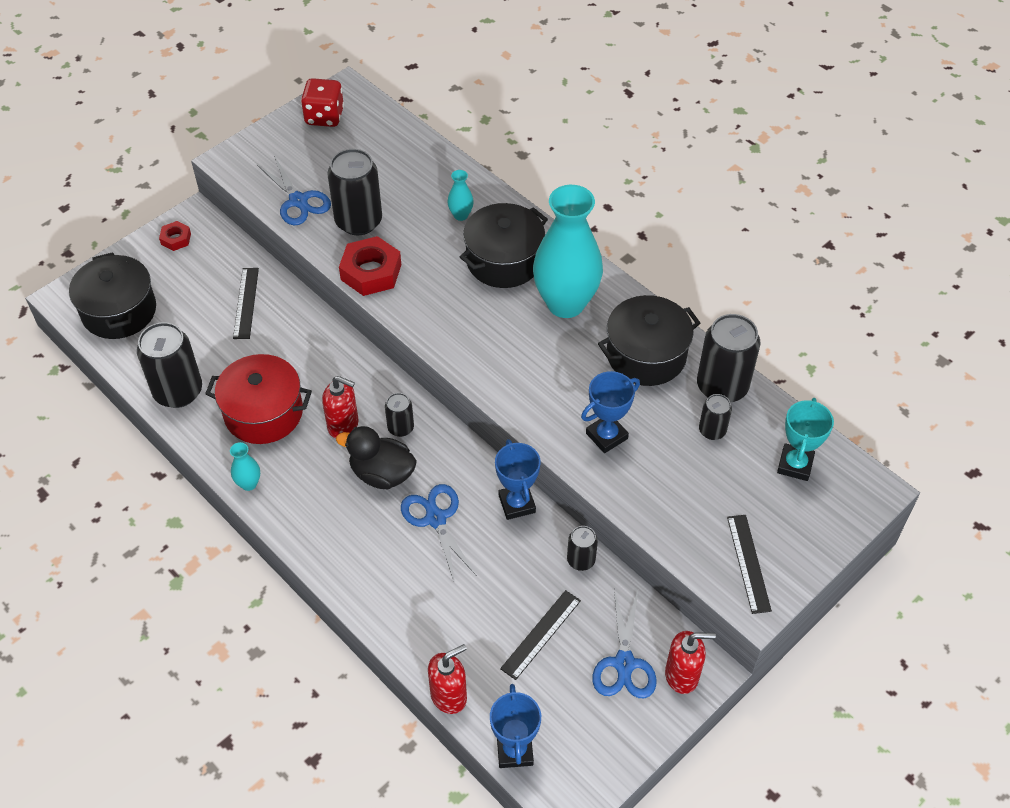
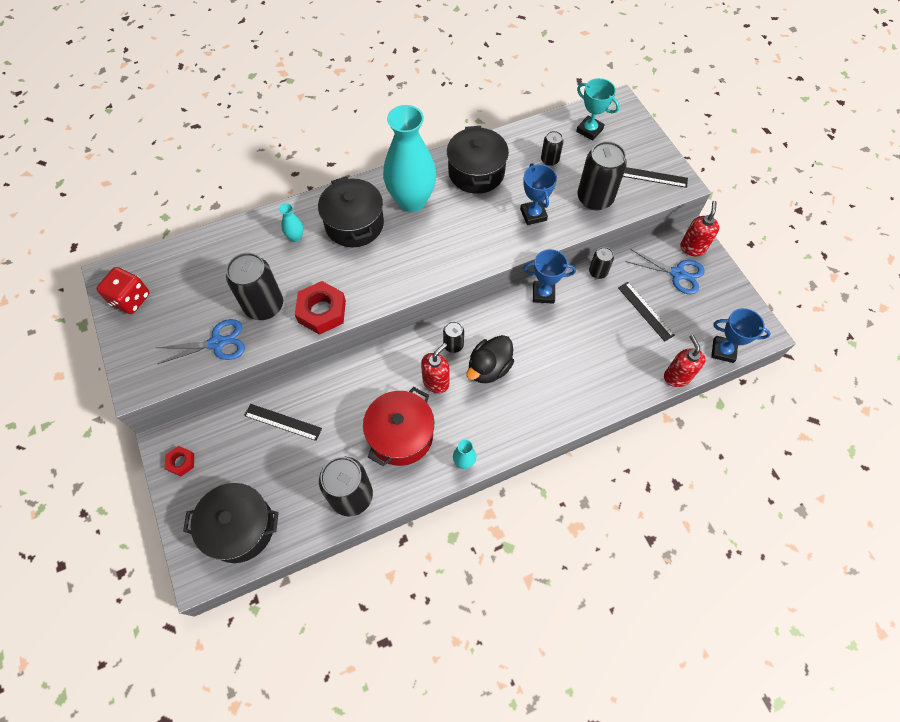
camera: 70 degrees left, 10 degrees up
(436, 519) = (538, 345): blue scissors -> none
(722, 386) = (517, 143): black can -> black can (595, 198)

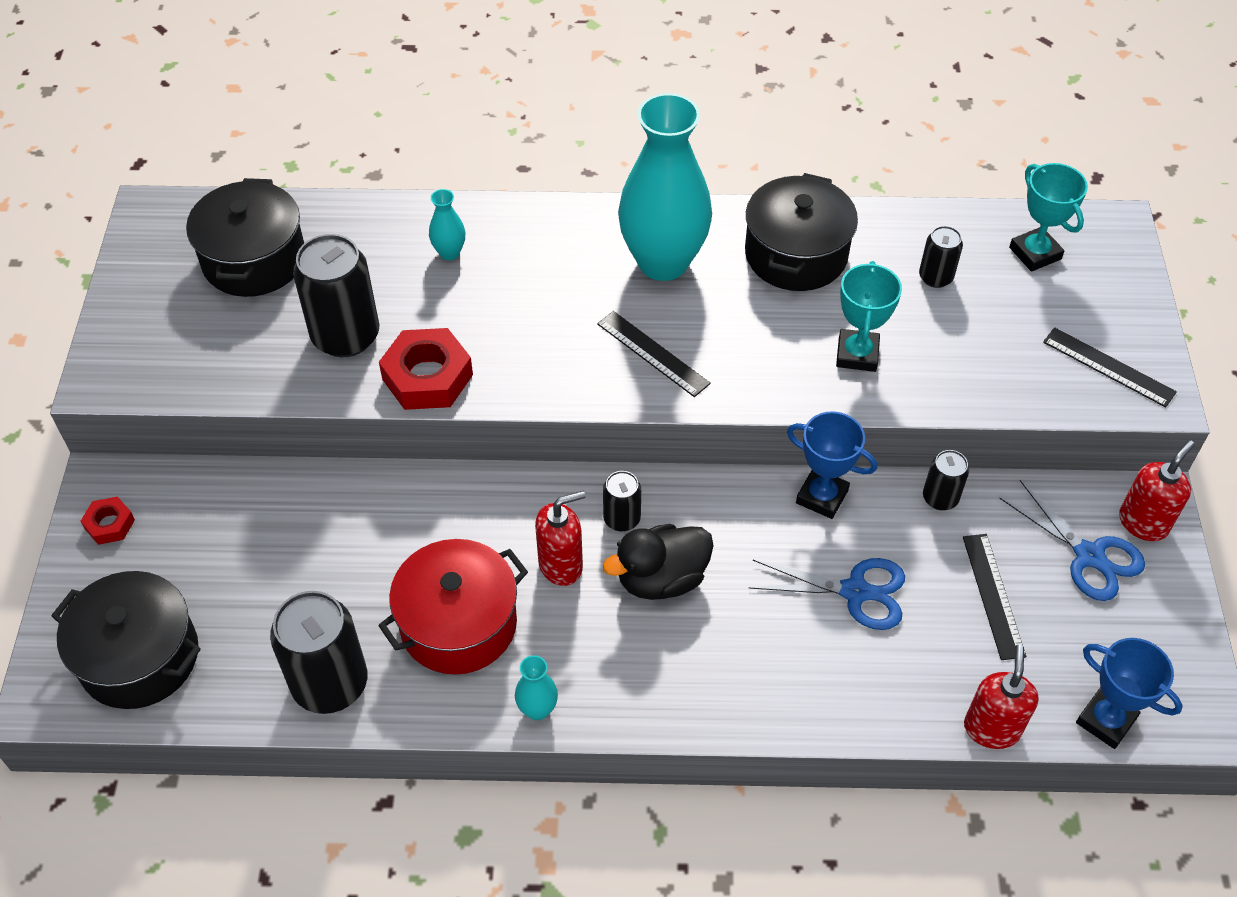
camera: 25 degrees right, 10 degrees down
(131, 299) = (161, 256): red dice -> none
(217, 343) = (247, 364): blue scissors -> blue scissors (855, 591)
(283, 422) = (288, 528): black ruler -> black ruler (653, 353)
(354, 224) = (551, 265): black pot -> black pot (254, 260)
(533, 214) = (857, 354): blue trophy -> turquoise trophy
(595, 198) = (982, 366): black can -> none

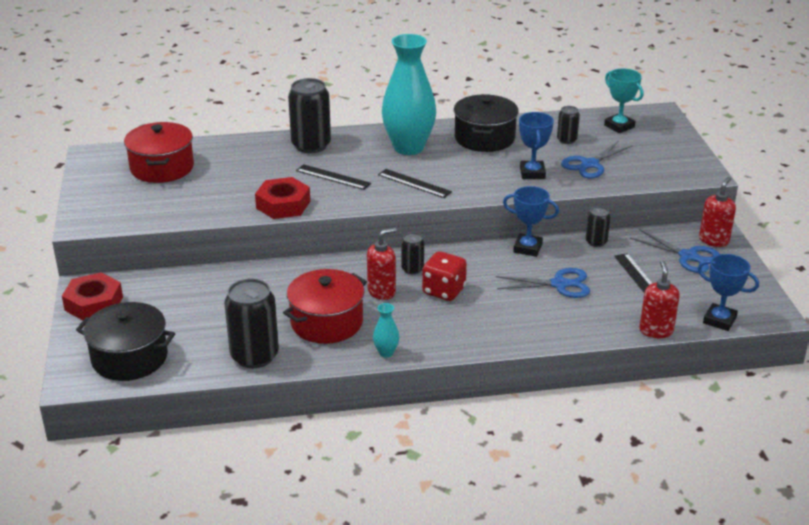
camera: 10 degrees left, 20 degrees down
(110, 524) = (94, 303): red nut -> red nut, size x1.86
(254, 260) = (162, 168): black pot -> red pot
(346, 336) = (228, 193): black can -> black can (311, 145)
(449, 253) = (280, 155): turquoise vase -> none
(661, 579) = (444, 291): black duck -> red dice
(857, 354) = (532, 173): turquoise trophy -> blue trophy
(961, 345) = (590, 164): none -> blue scissors
(1108, 367) = (674, 165): black ruler -> black ruler (333, 177)

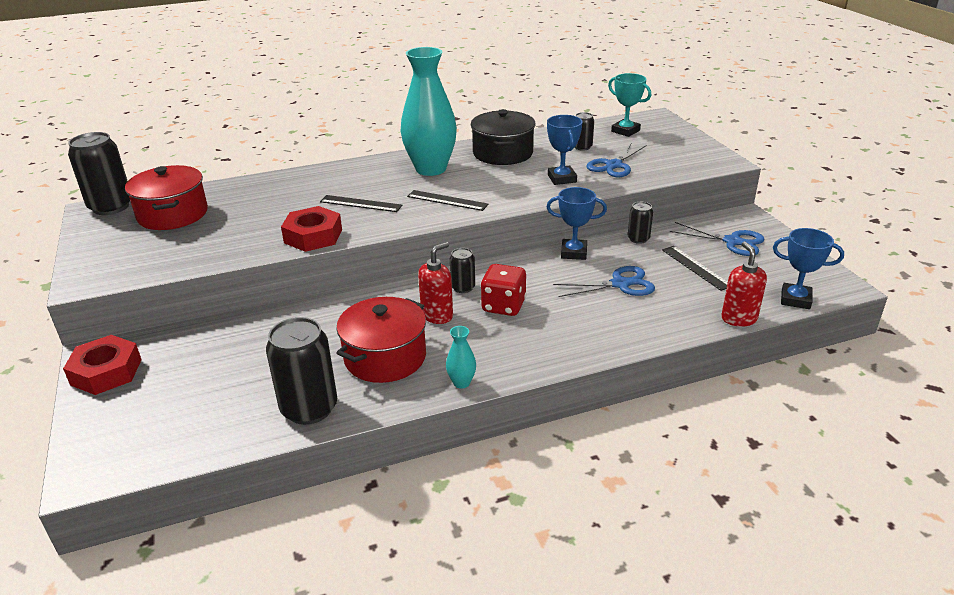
camera: 10 degrees left, 0 degrees up
(129, 358) = (155, 433): black pot -> none
(311, 145) = (330, 177): black can -> black can (111, 207)
(714, 240) = (748, 224): red soap dispenser -> none

